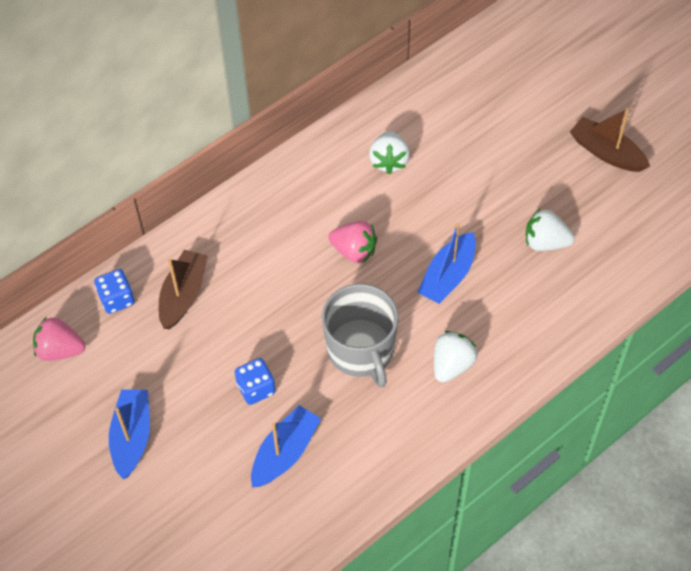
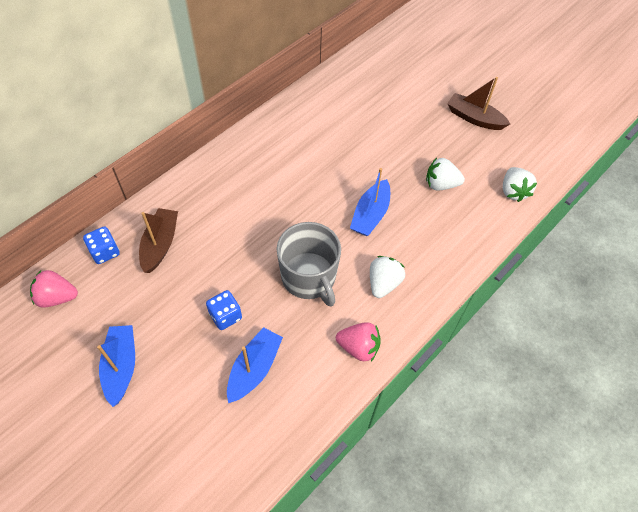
camera: 10 degrees left, 0 degrees up
(354, 251) = (295, 201): pink strawberry -> pink strawberry (358, 347)
(389, 161) = (314, 133): white strawberry -> white strawberry (513, 191)

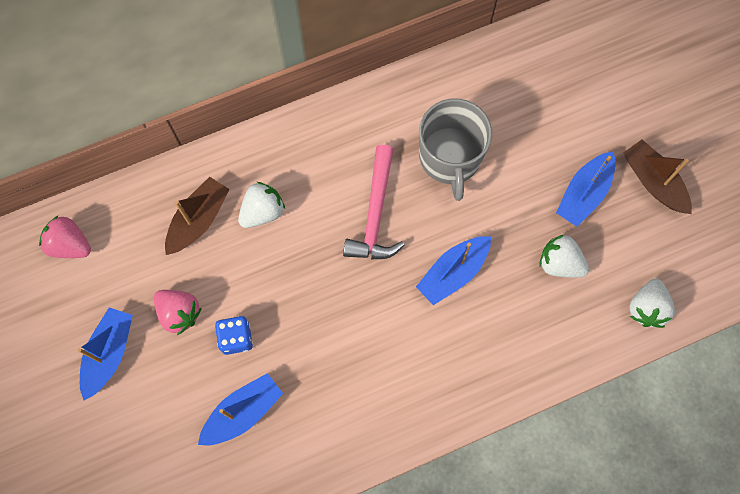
camera: 25 degrees right, 15 degrees up
(105, 252) = (136, 207): blue dice -> none
(295, 196) = (375, 213): none -> pink hammer
(309, 277) = (346, 327): grey mug -> grey mug (450, 158)
(358, 347) = (363, 434): pink strawberry -> pink strawberry (179, 313)
(383, 283) = (427, 368): white strawberry -> white strawberry (262, 212)
(433, 138) = (584, 194): none -> blue boat

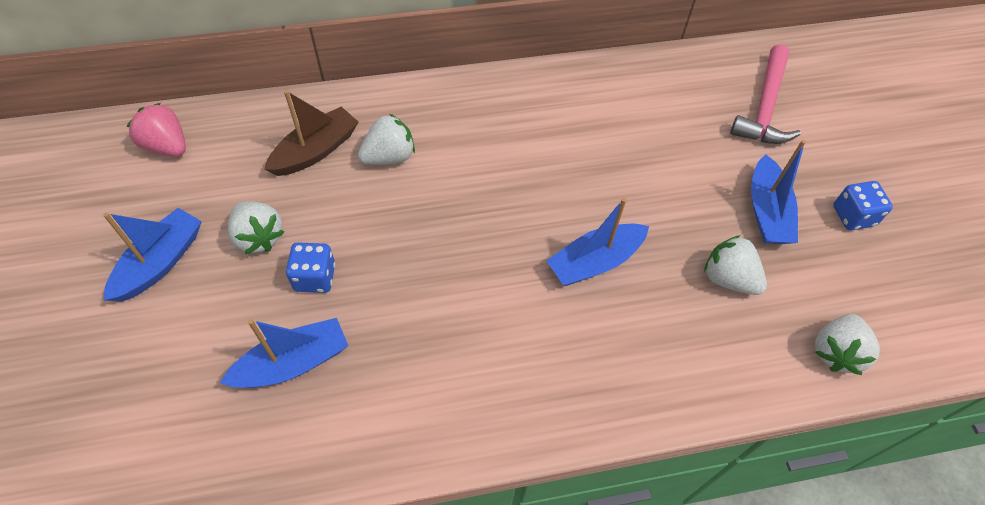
camera: 10 degrees right, 15 degrees down
(179, 313) = (259, 237): pink strawberry -> white strawberry
(375, 213) = (516, 183): pink hammer -> pink hammer (765, 107)
(450, 158) = (614, 147): grey mug -> none
(584, 194) = (767, 211): blue boat -> blue boat turned 45 degrees counterclockwise
(653, 182) = (853, 216): brown boat -> blue dice

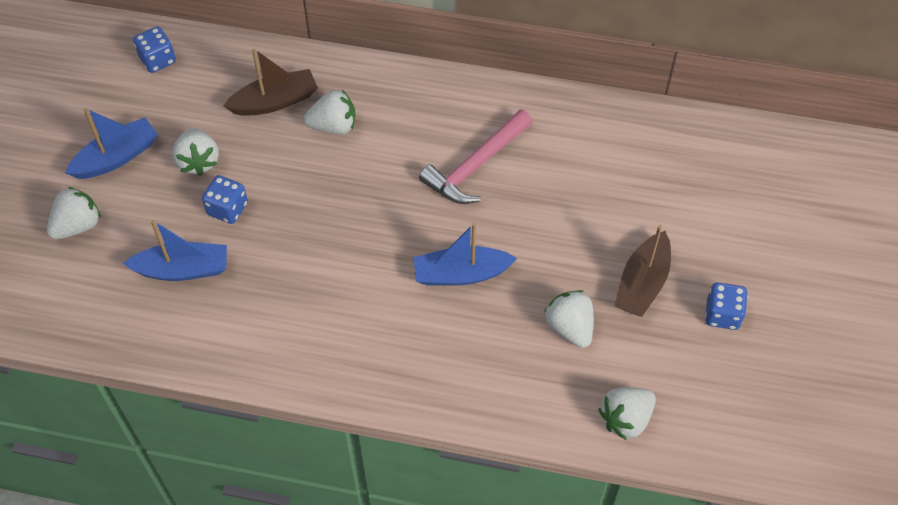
camera: 25 degrees right, 0 degrees up
(142, 356) = (78, 225): none -> white strawberry
(167, 146) = (158, 60): pink strawberry -> blue dice
(765, 107) = (705, 187): pink hammer -> pink hammer (476, 166)
(767, 211) = (642, 283): blue boat -> brown boat

